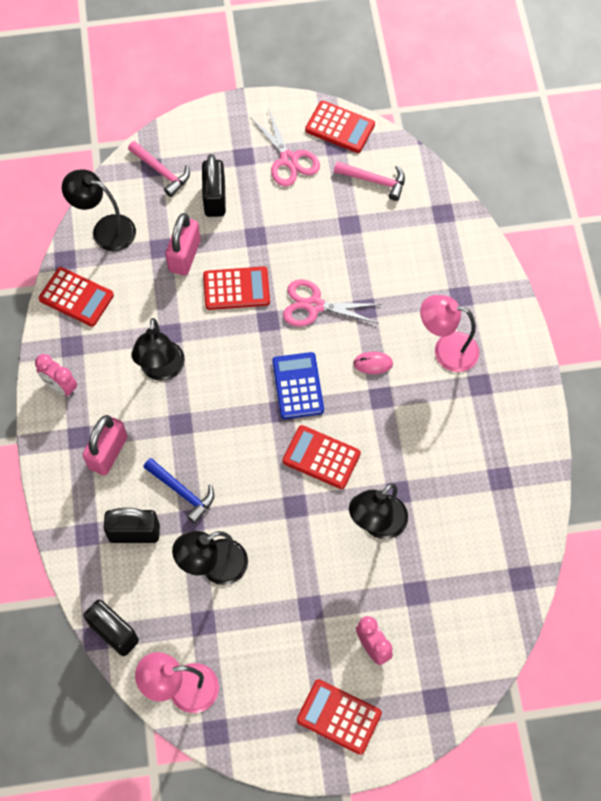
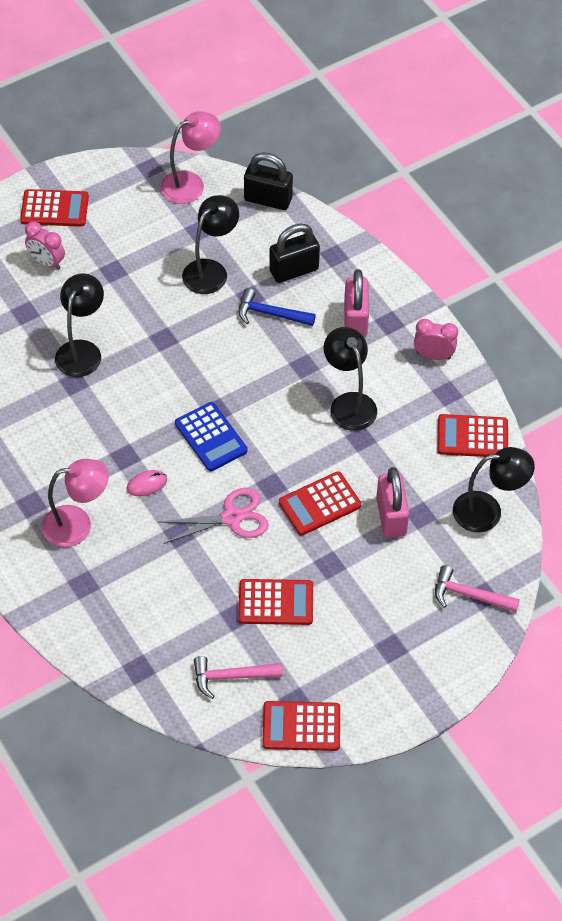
camera: 155 degrees right, 10 degrees down
(215, 198) = (395, 588): black padlock -> none
(288, 159) = (339, 664): pink scissors -> none
(321, 457) = (158, 385): red calculator -> red calculator (276, 602)

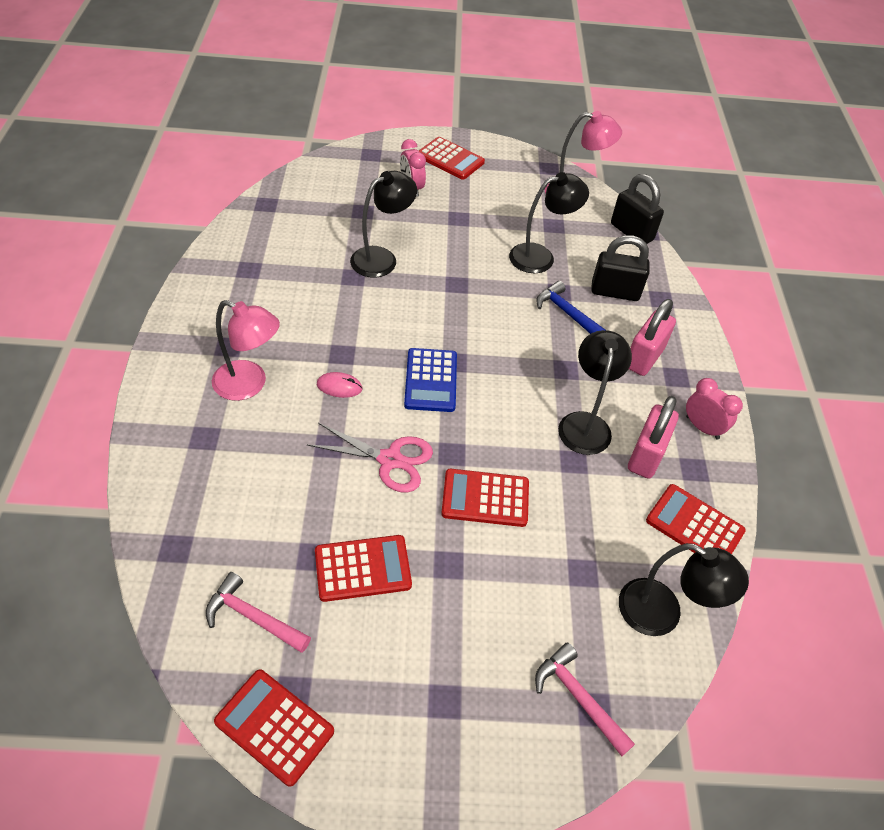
camera: 30 degrees right, 5 degrees down
(276, 602) = (362, 568): red calculator -> red calculator turned 45 degrees counterclockwise
(391, 516) = (550, 554): pink padlock -> pink padlock (646, 455)

